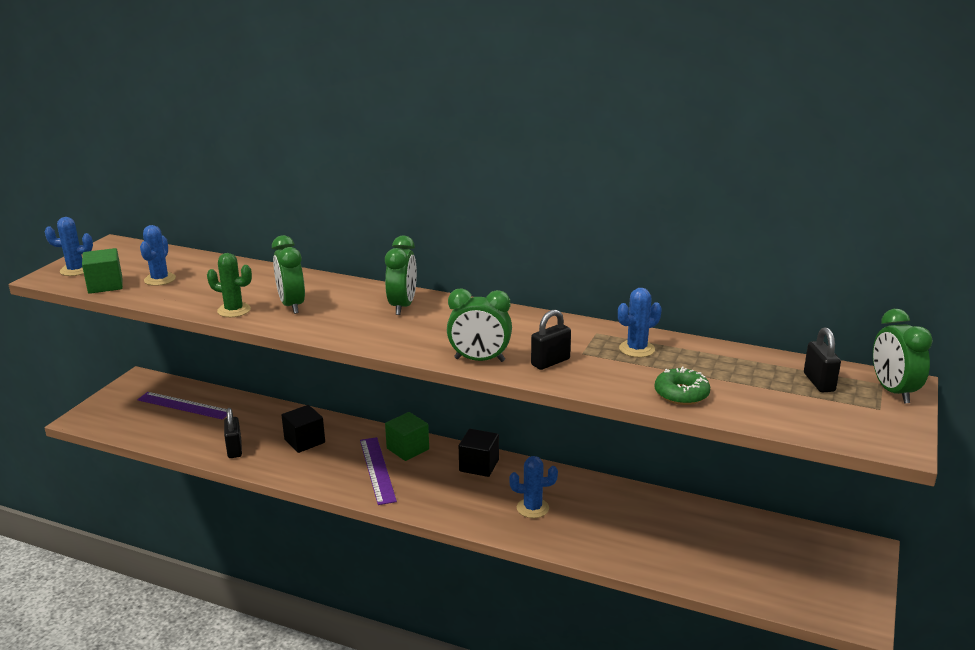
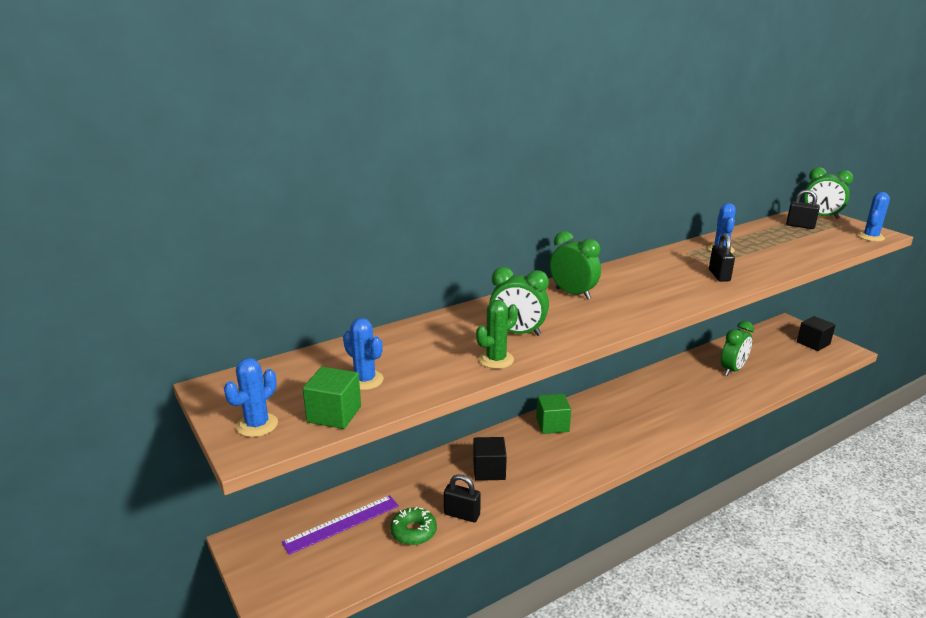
camera: 55 degrees left, 0 degrees up
(377, 470) = (569, 448): purple ruler -> none
(479, 360) = (696, 294): green clock -> green clock (732, 370)
(479, 465) = (604, 403): black cube -> black cube (813, 343)
(532, 508) = (675, 402): blue cactus -> blue cactus (870, 237)
(681, 394) = (792, 257): green donut -> green donut (413, 531)

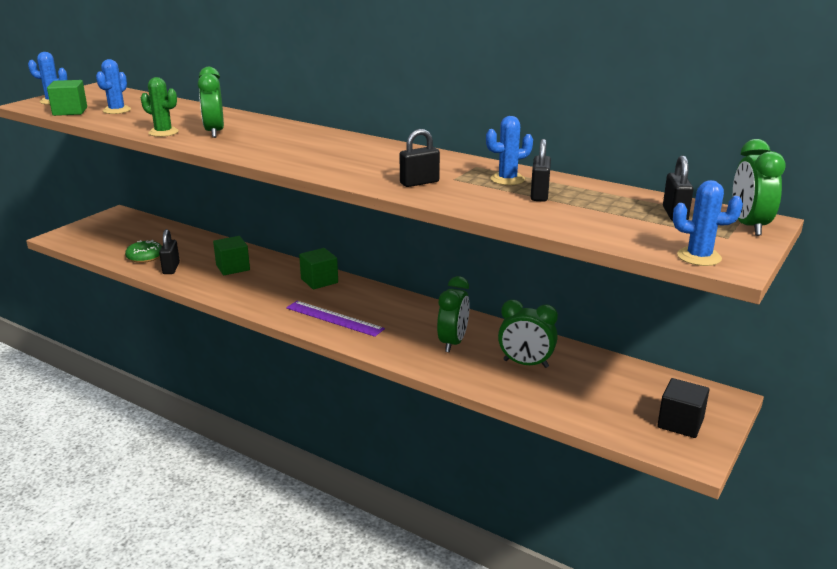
camera: 65 degrees right, 0 degrees up
(342, 524) = (144, 234): purple ruler -> purple ruler (334, 318)
(489, 470) = (233, 267): black cube -> green cube
(573, 294) = (310, 138): green clock -> green clock (453, 342)
(756, 248) = (539, 195): none -> black padlock

